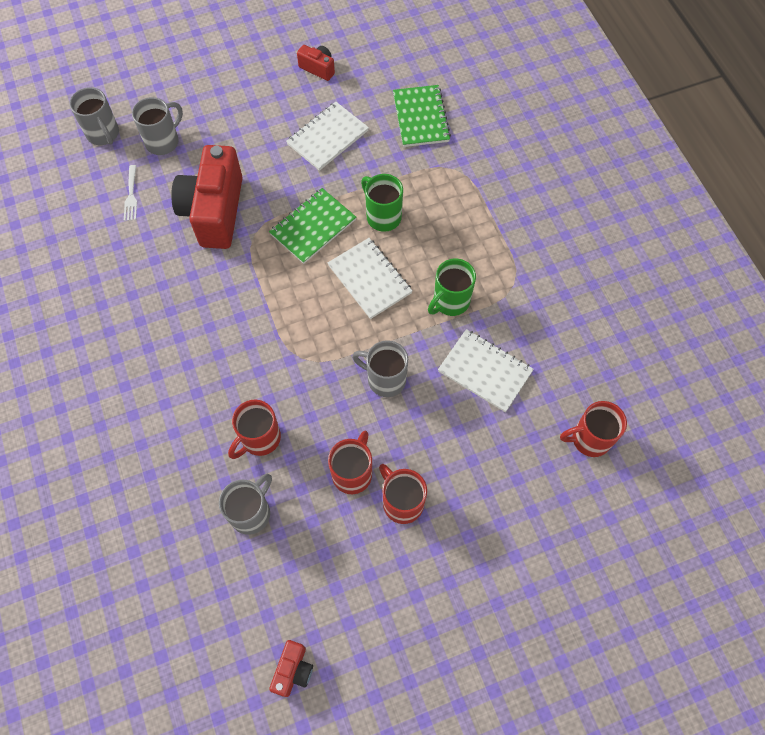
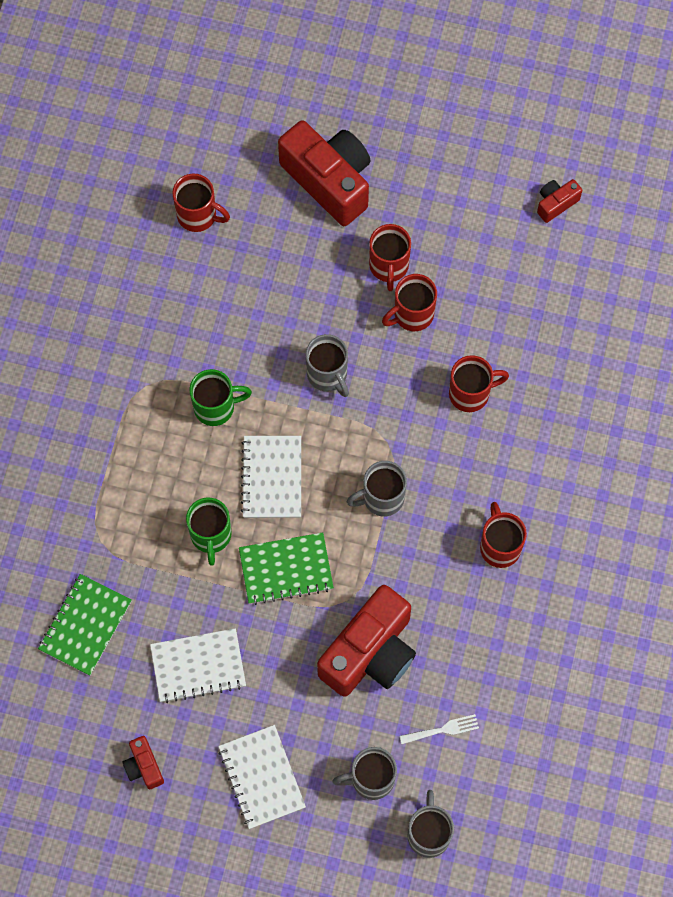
camera: 145 degrees left, 5 degrees up
(131, 196) = (443, 729): white fork -> white fork turned 45 degrees clockwise
(163, 337) = (500, 546): none -> red mug
(251, 512) = (516, 337): grey mug -> grey mug (381, 498)
(485, 371) = (237, 325): white notebook -> white notebook (261, 777)
(510, 546) = (329, 181): none -> red camera

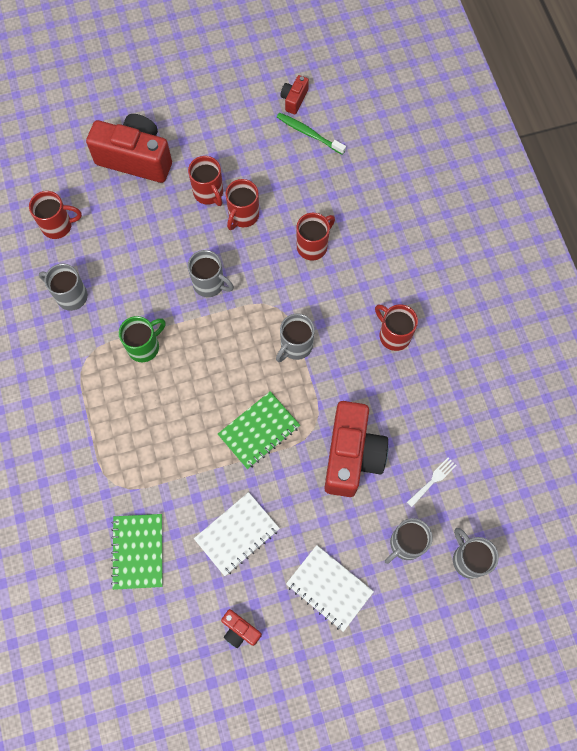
camera: 30 degrees left, 0 degrees up
(167, 305) = (70, 296): none -> grey mug
(211, 536) = (192, 437): green mug -> none
(272, 478) = (212, 373): white notebook -> none
(548, 255) = (309, 133): none -> green toothbrush

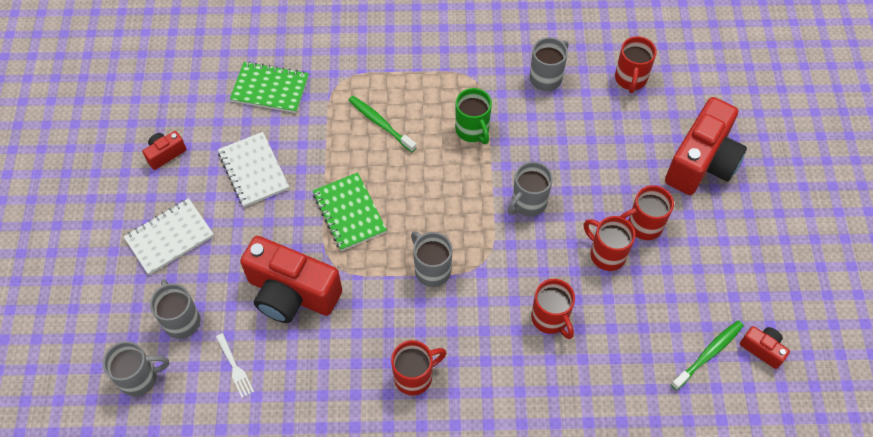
camera: 105 degrees right, 10 degrees down
(155, 431) = (380, 123): none -> green toothbrush

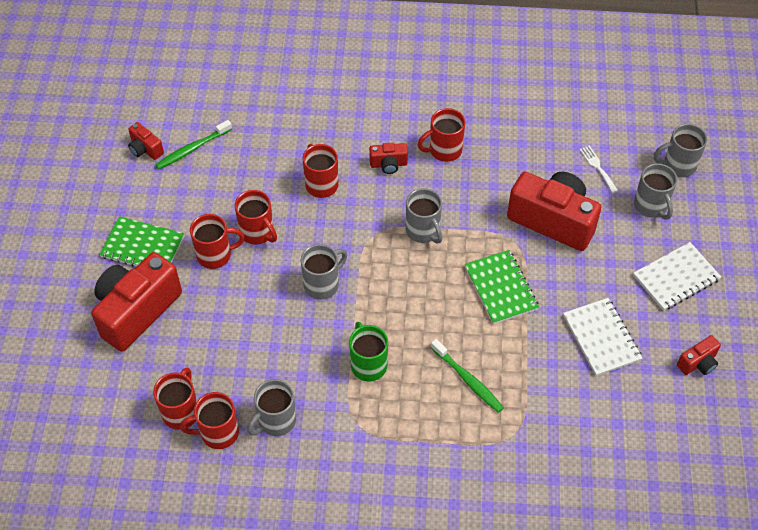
camera: 175 degrees left, 5 degrees down
(270, 89) = (593, 432): green notebook -> green notebook (142, 247)
(478, 351) = (388, 164): none -> red camera
(594, 65) = (218, 433): none -> red mug

